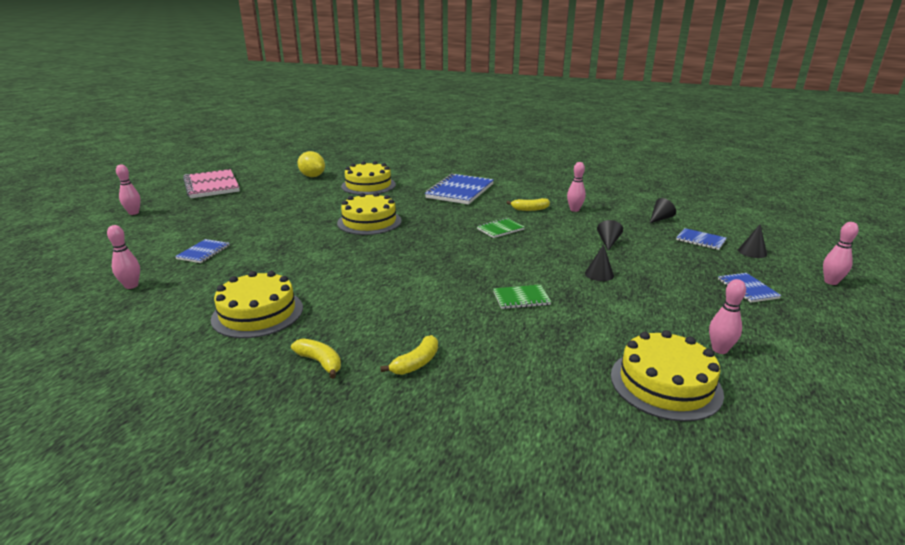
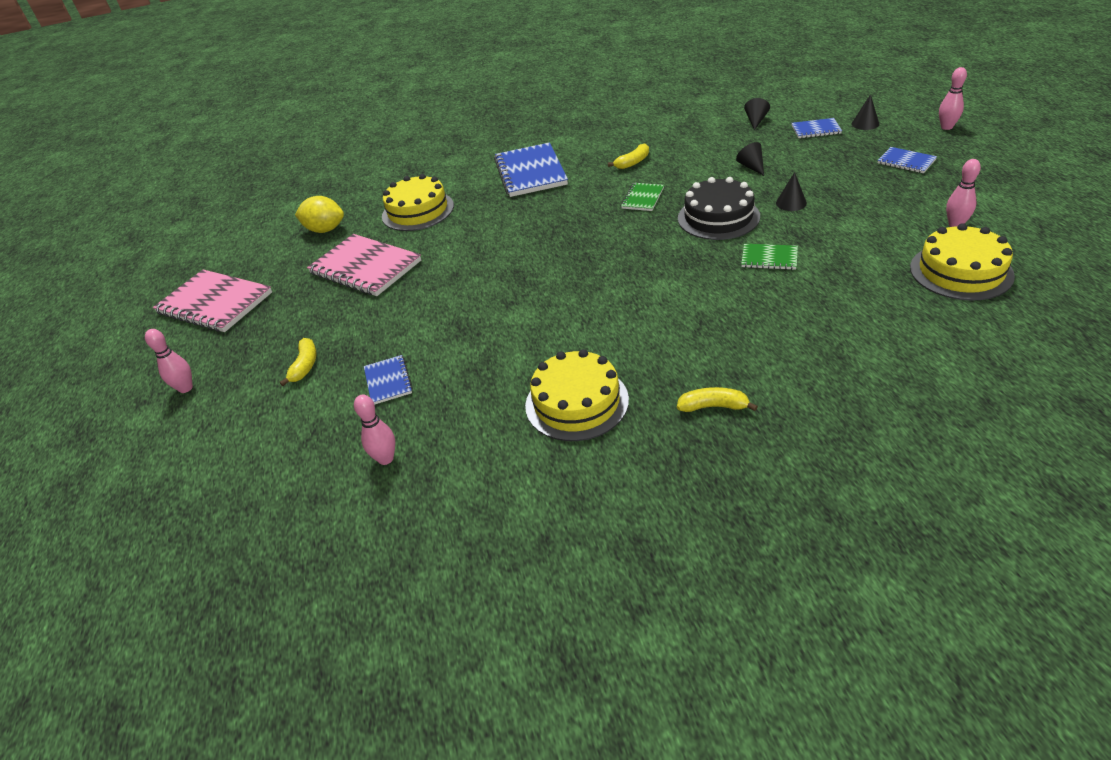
camera: 30 degrees left, 15 degrees up
(296, 199) = (365, 267): none -> pink notebook
(369, 222) = (502, 253): yellow cake -> none
(416, 363) = (785, 360): yellow banana -> yellow banana (305, 366)
(521, 298) = (769, 258): green notebook -> green notebook turned 60 degrees clockwise
(530, 260) = (718, 217): none -> black cake
(574, 210) = (673, 144): pink bowling pin -> none

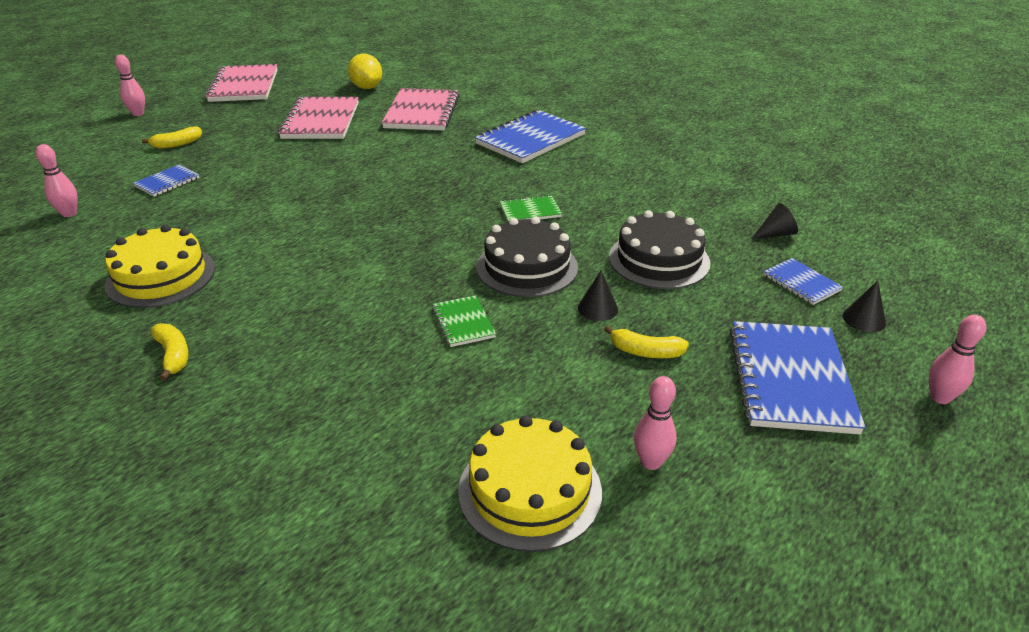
camera: 50 degrees right, 5 degrees down
(418, 211) = (422, 112): yellow cake -> pink notebook
(632, 162) = (599, 185): yellow banana -> yellow banana (645, 352)
(751, 167) = (659, 259): black cone -> black cake
(906, 162) = (790, 379): blue notebook -> blue notebook, size x2.00

